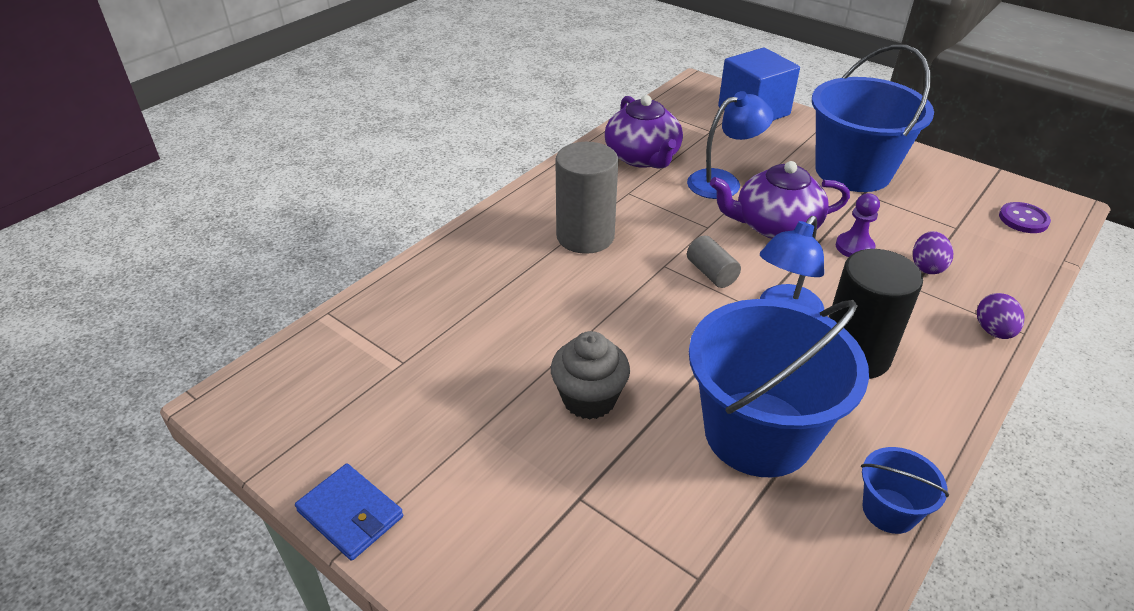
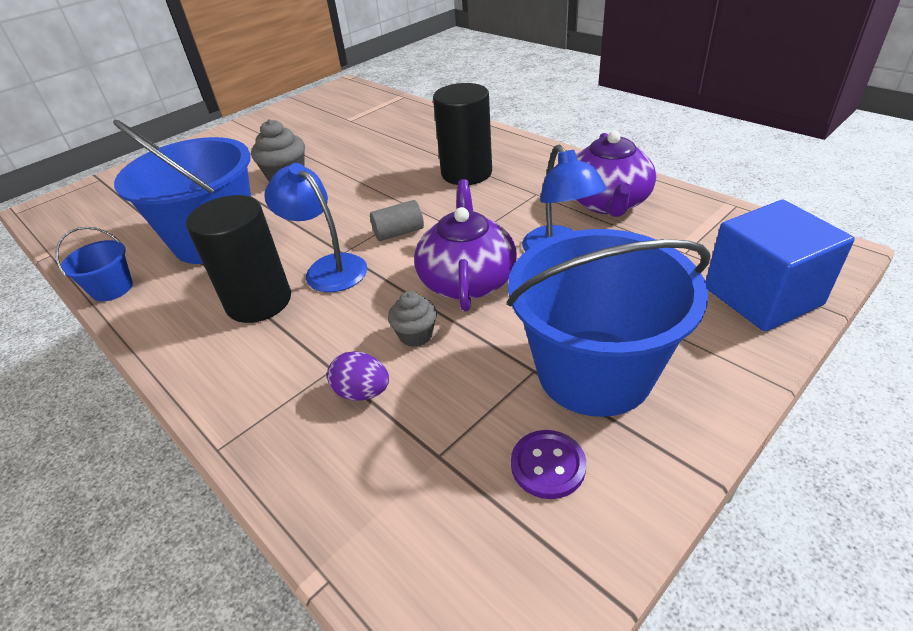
camera: 100 degrees right, 0 degrees up
(350, 514) = (253, 120): blue wallet -> none
(585, 236) = (466, 173): grey cylinder -> black cylinder
(643, 157) = (607, 203): purple teapot -> purple teapot turned 75 degrees counterclockwise
(854, 247) = (416, 335): purple pawn -> grey cupcake
(993, 331) = (234, 419): purple egg -> none
(1023, 219) = (447, 569): purple button -> purple button (548, 465)

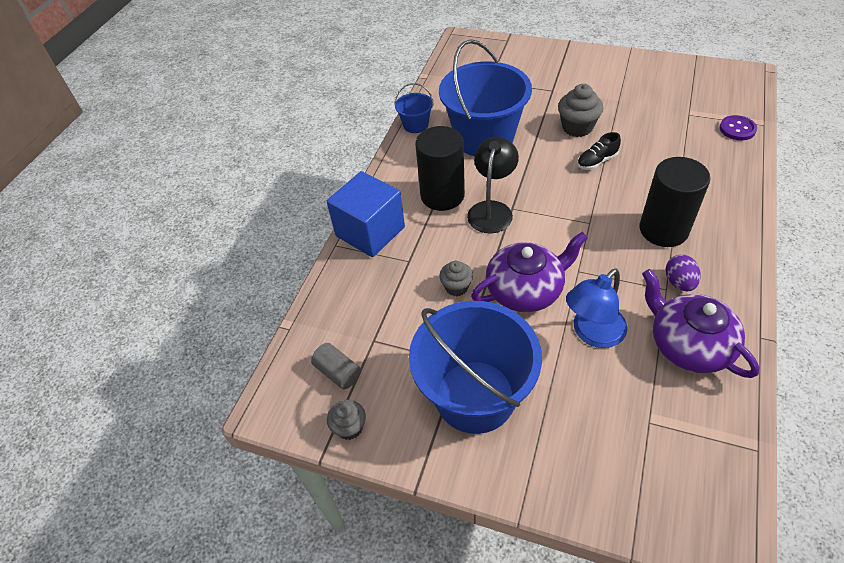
camera: 65 degrees right, 10 degrees up
(328, 268) = (492, 210): blue lamp -> black lamp
(344, 180) = (597, 161): none -> black shoe
(362, 392) = (399, 284): purple egg -> purple egg (679, 282)
(398, 232) = (553, 226): grey cylinder -> grey cylinder (338, 372)
(548, 465) = (390, 395): purple button -> purple button (737, 129)
(583, 542) = (349, 427): none -> grey cupcake
(607, 203) = (688, 345): purple teapot -> purple teapot turned 75 degrees clockwise
(762, 296) = (621, 491): blue cube -> blue cube (370, 231)

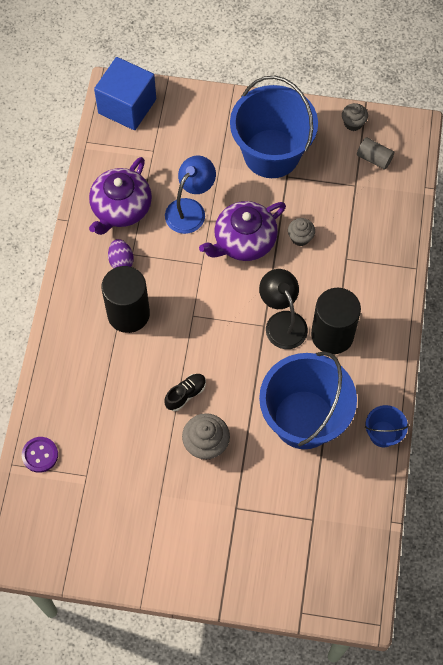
camera: 165 degrees right, 15 degrees up
(370, 231) = (389, 286): blue cube -> blue cube (127, 106)
(492, 210) = (282, 322): black lamp -> black lamp turned 150 degrees clockwise
(688, 345) = (121, 208): purple teapot -> purple teapot turned 75 degrees clockwise

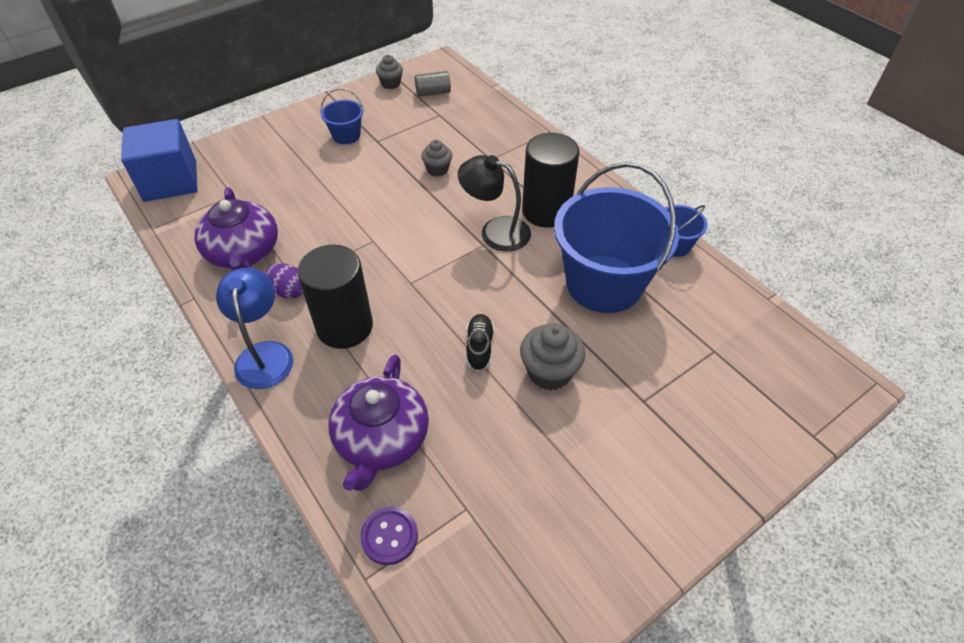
camera: 45 degrees left, 15 degrees down
(190, 209) = (316, 211): blue lamp -> blue lamp (264, 354)
(244, 241) = (392, 201): purple teapot -> purple teapot (381, 439)
(271, 153) = (346, 135): blue bucket -> blue bucket, size x0.44

